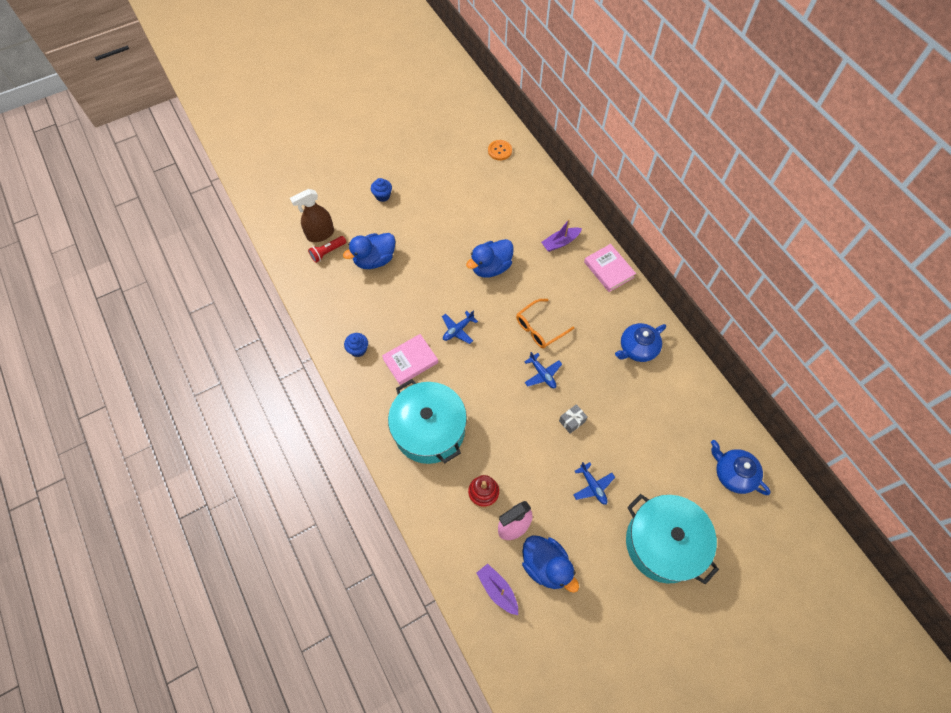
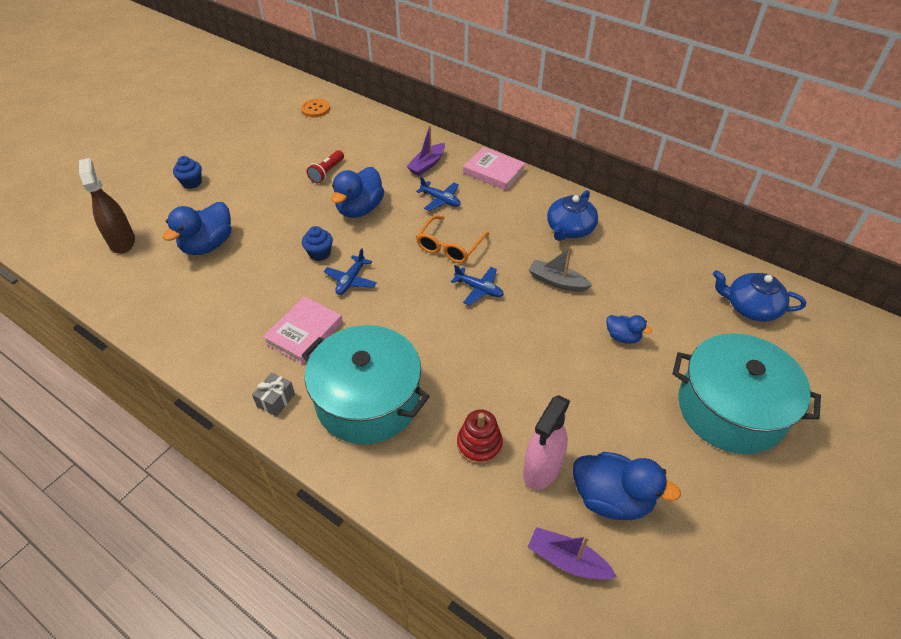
camera: 25 degrees left, 15 degrees down
(320, 234) = (122, 241): brown spray bottle -> brown spray bottle turned 120 degrees clockwise
(327, 252) = (139, 256): red flashlight -> red flashlight (327, 172)
(358, 349) = (225, 345): blue cupcake -> blue cupcake (319, 253)
(572, 421) = (542, 323): grey gift -> grey gift (276, 400)
(593, 486) = (609, 381): blue plane -> blue plane (440, 200)
(601, 391) = (557, 281): none -> grey boat
(622, 456) = (622, 337): none -> blue duck

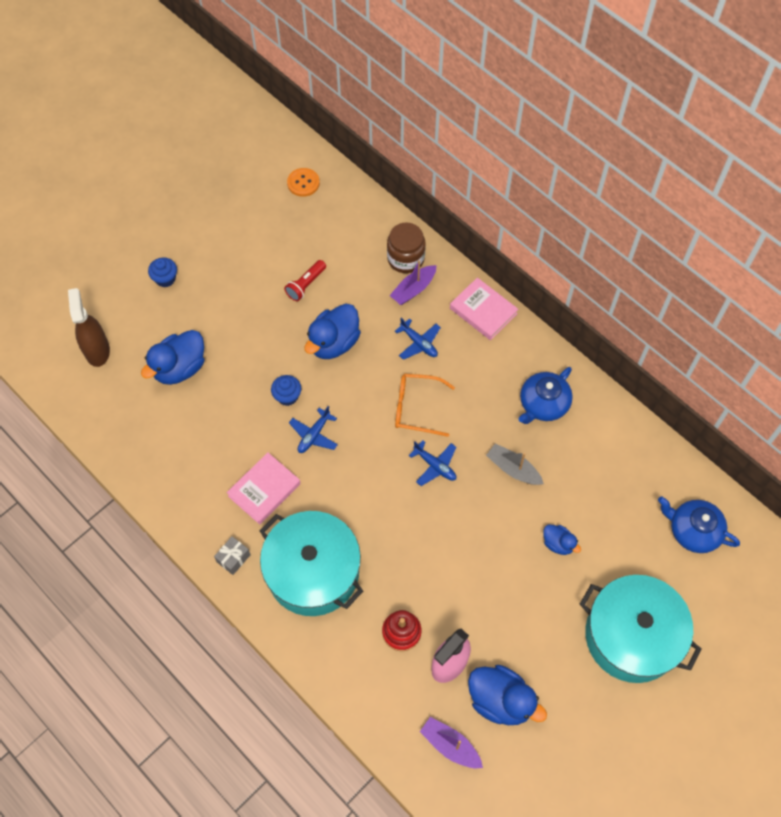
camera: 10 degrees right, 15 degrees up
(415, 146) = (405, 258): none -> brown jar
(449, 247) = (416, 408): orange glasses -> orange glasses turned 60 degrees clockwise

